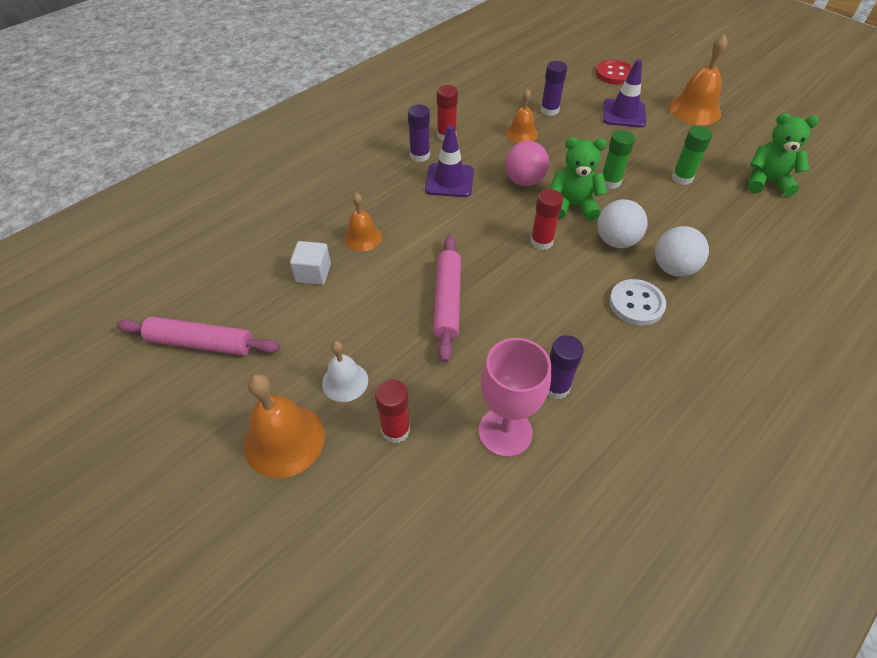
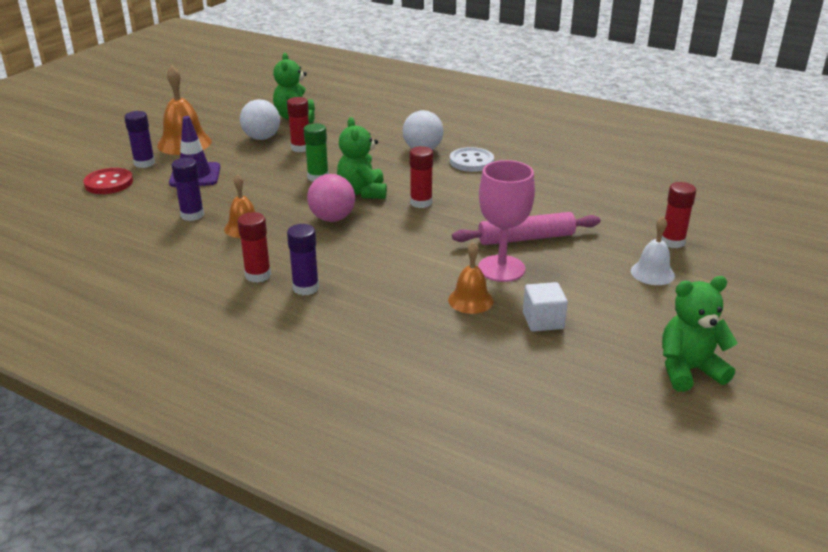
camera: 105 degrees left, 20 degrees down
(201, 343) = (688, 370): pink rolling pin -> green teddy bear
(284, 440) = (732, 290): orange bell -> none
(449, 180) = (348, 261): purple traffic cone -> none
(505, 432) = (631, 200): pink goblet -> pink goblet (501, 268)
(556, 387) = (576, 185): purple glue stick -> purple glue stick (144, 163)
(616, 241) = (402, 171): white ball -> white ball (261, 138)
(682, 178) = (301, 148): green glue stick -> red glue stick

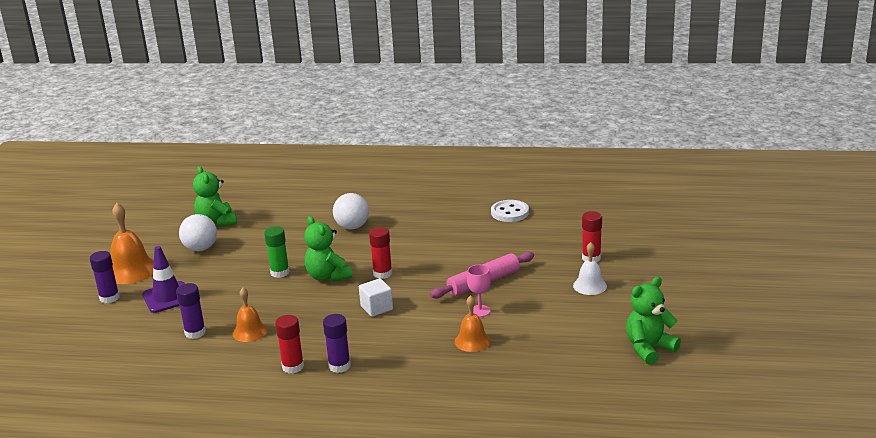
camera: 20 degrees left, 5 degrees down
(109, 183) = (92, 324): red button -> none
(301, 148) = (244, 249): red glue stick -> none
(332, 218) = (319, 305): pink ball -> none
(471, 161) = (400, 228): white button -> white button (510, 212)
(501, 268) = (480, 311): pink goblet -> pink goblet, size x0.55
(543, 321) = (533, 342): white cube -> white cube (376, 308)

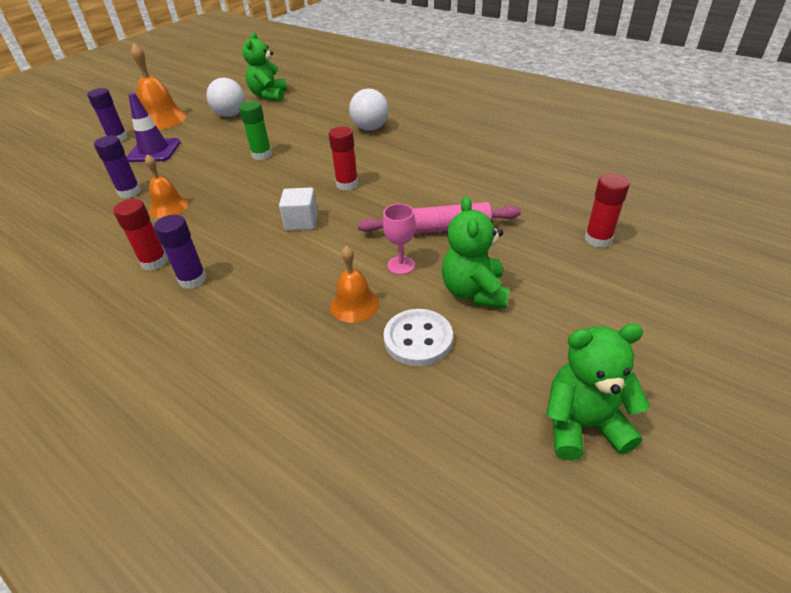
camera: 30 degrees right, 15 degrees up
(328, 276) = (296, 171): green teddy bear -> green teddy bear (474, 292)
(510, 212) = (541, 154): white button -> white button (418, 339)
(590, 286) = (567, 279): white bell -> none

